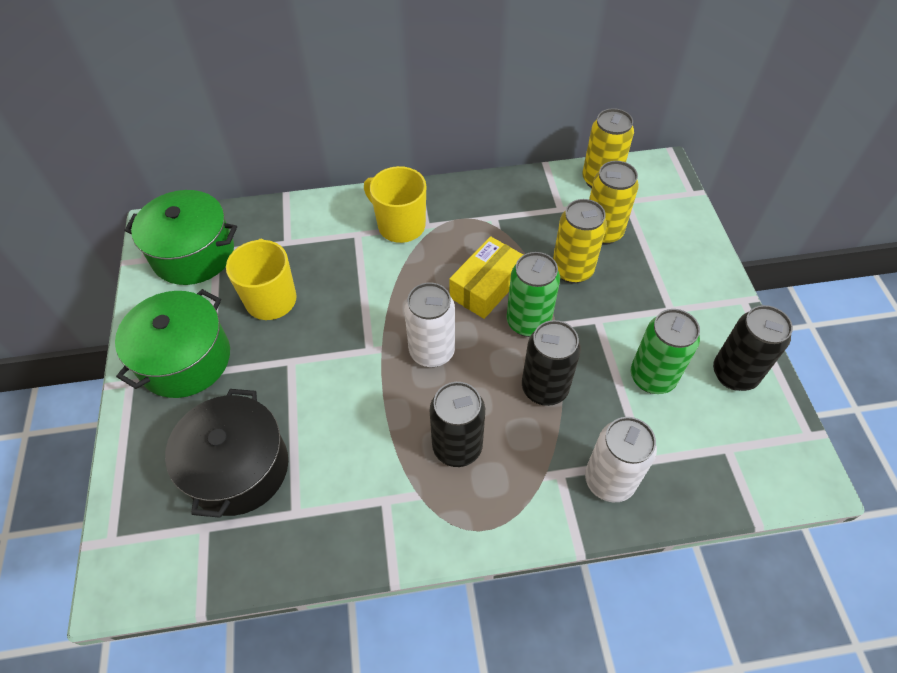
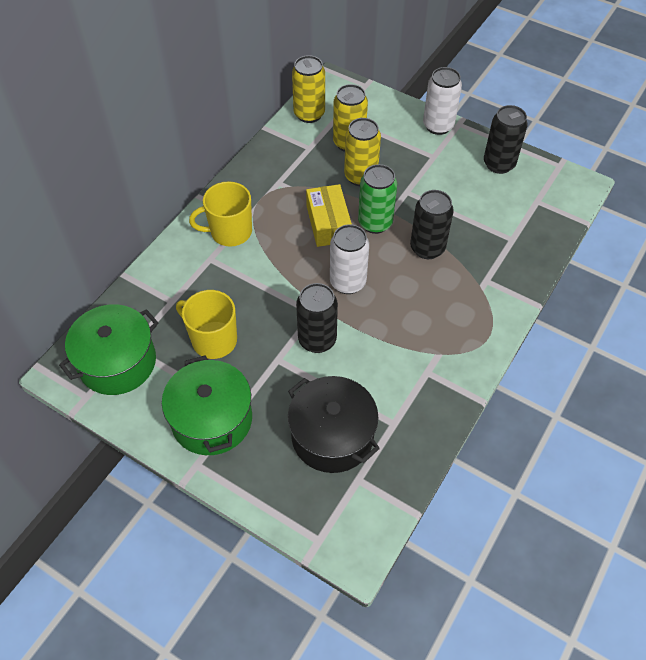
camera: 50 degrees left, 0 degrees up
(457, 447) = (425, 314): black can -> black can (317, 340)
(609, 480) = (510, 262): white can -> white can (438, 126)
(652, 377) = (467, 197): green can -> none

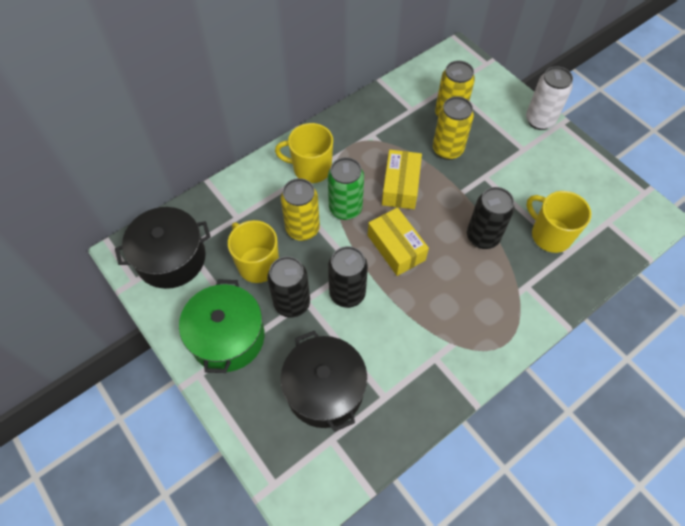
camera: 20 degrees right, 5 degrees up
(117, 362) = (171, 258): green pot -> black pot
(309, 114) = (424, 77): yellow can -> yellow can (302, 229)
(348, 282) = (396, 247): white can -> yellow box
(375, 223) = (443, 198): green can -> green can (345, 208)
(489, 228) = (550, 235): none -> yellow mug
(499, 164) = (584, 174): black can -> black can (292, 303)

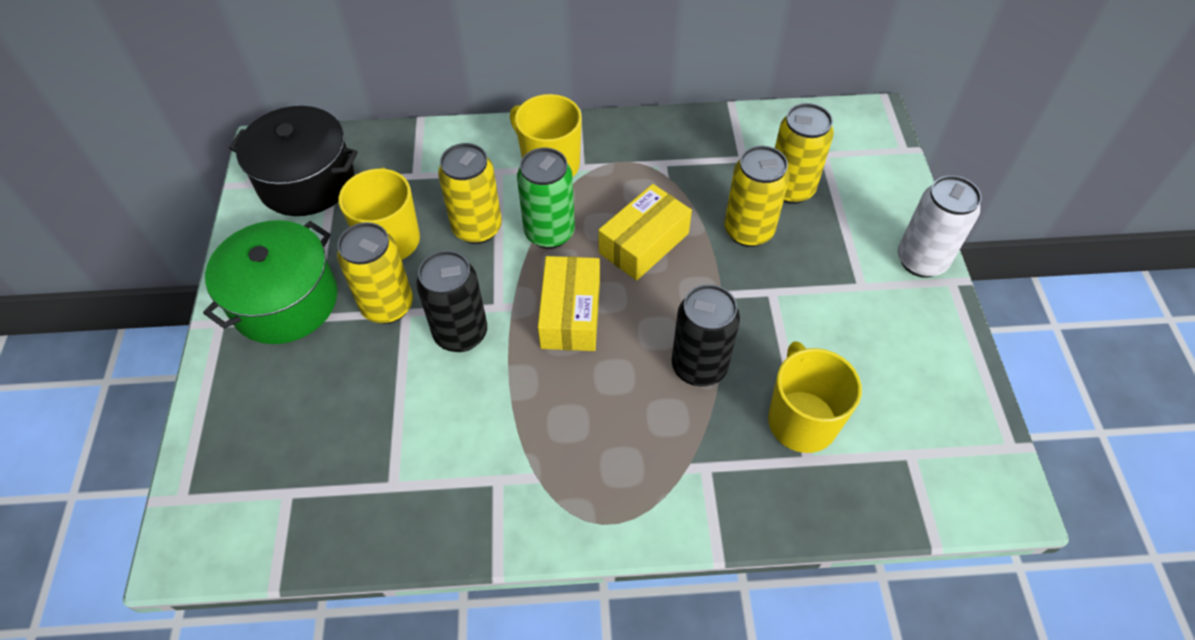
camera: 35 degrees right, 5 degrees down
(292, 303) = (388, 306): black can -> yellow can
(324, 389) = (333, 429): black pot -> none

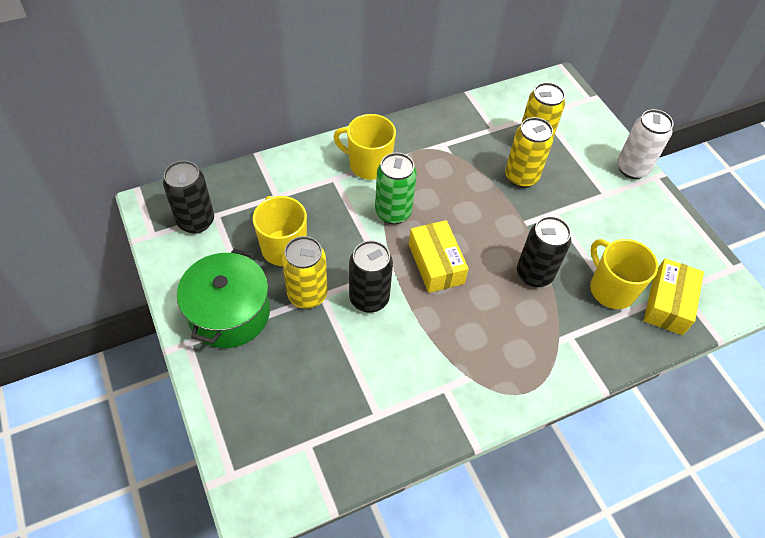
camera: 25 degrees left, 0 degrees up
(307, 181) = (196, 221): black pot -> black can
(477, 228) = (341, 222): yellow can -> none
(644, 243) = (459, 202): yellow box -> yellow box (668, 303)

